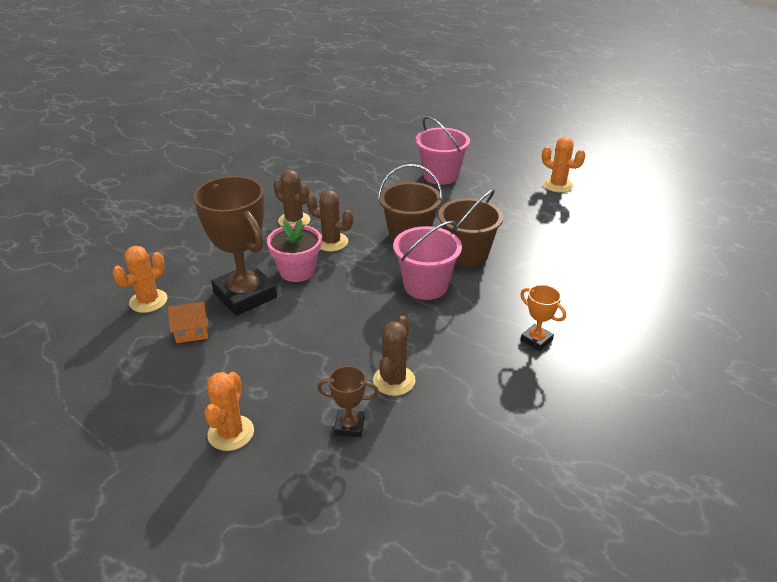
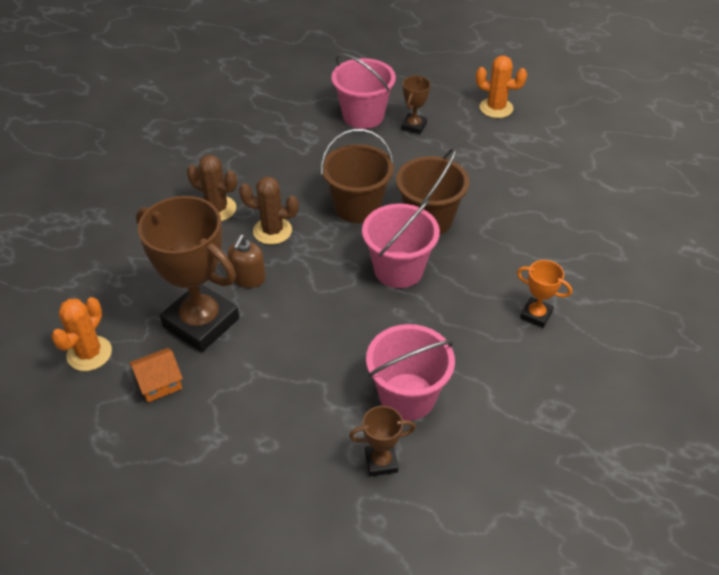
camera: 15 degrees left, 10 degrees up
(231, 433) = (258, 500): orange cactus -> none
(297, 271) = (248, 278): pink flower pot -> brown soap dispenser
(394, 380) = (407, 396): brown cactus -> pink bucket
(480, 188) = (414, 126): none -> brown trophy

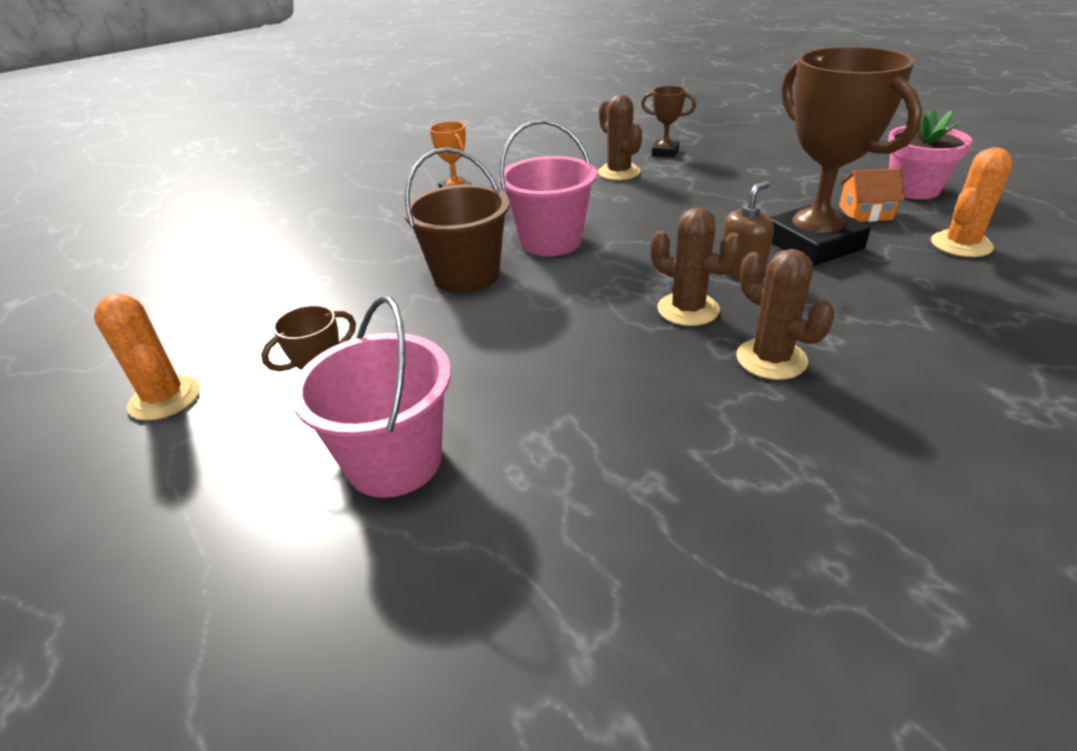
camera: 150 degrees left, 10 degrees down
(110, 443) = (913, 189): none -> pink flower pot
(357, 207) = (544, 310): brown bucket -> none
(407, 396) = (618, 172): pink bucket -> brown cactus

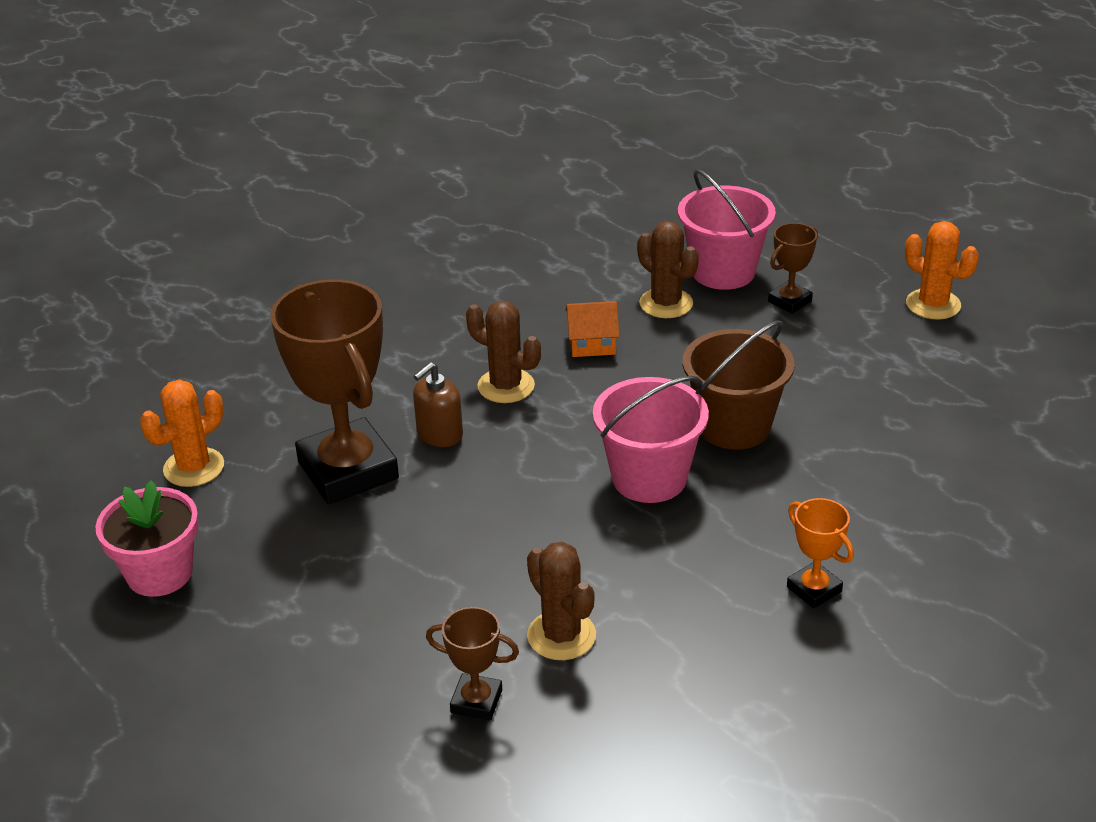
camera: 175 degrees right, 0 degrees up
(771, 359) = (450, 342): brown cactus -> brown cactus (666, 303)
(865, 213) = (256, 524): orange house -> orange house (592, 343)

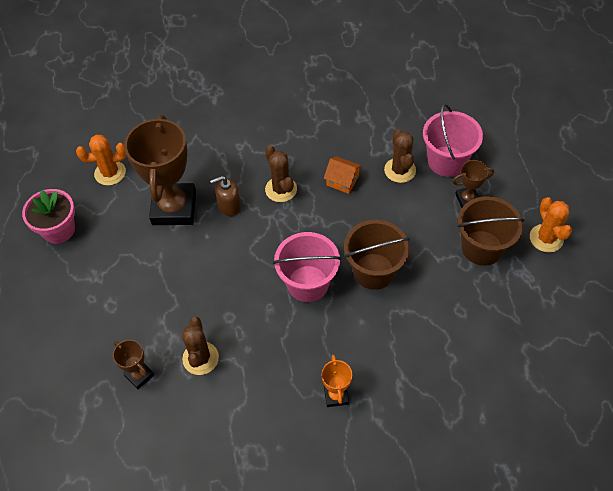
camera: 30 degrees right, 20 degrees up
(859, 345) = (482, 248): none -> brown bucket

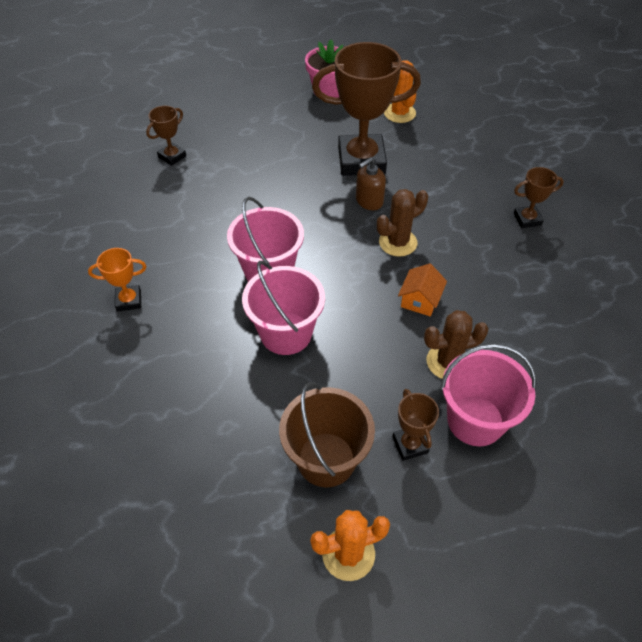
camera: 85 degrees right, 5 degrees down
(200, 358) = (185, 194): brown cactus -> none
(229, 206) = (369, 201): brown soap dispenser -> brown soap dispenser turned 105 degrees counterclockwise
(263, 103) = (527, 219): none -> brown trophy
(374, 271) = (286, 333): brown bucket -> pink bucket

